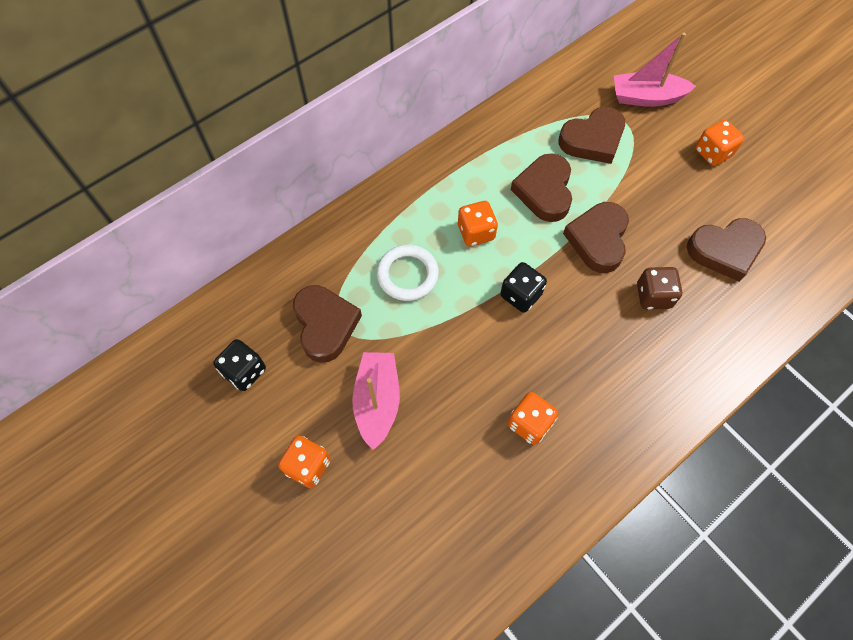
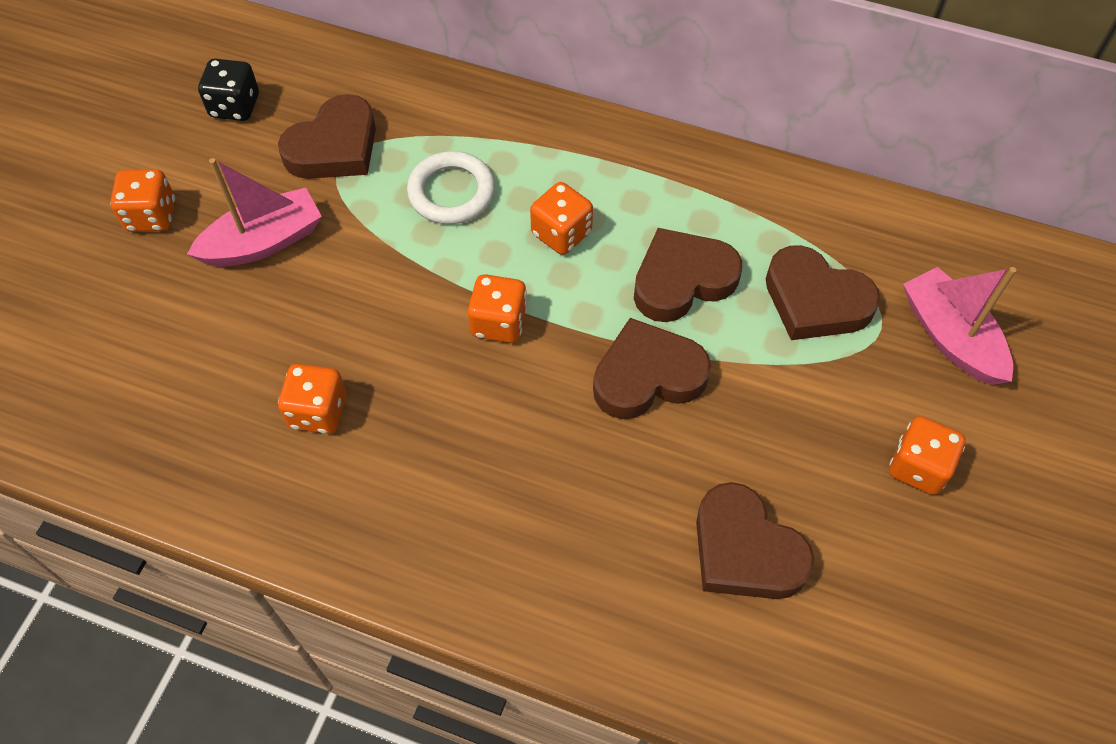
camera: 60 degrees right, 5 degrees down
(520, 295) = (499, 322): black dice -> orange dice
(653, 296) = (600, 482): brown dice -> none

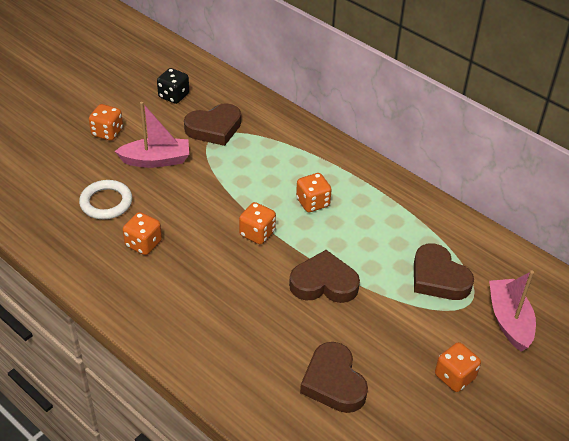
camera: 20 degrees right, 15 degrees down
(451, 192) = (264, 166): white ring -> white ring (106, 202)
(682, 280) = (367, 244): brown heart -> none

